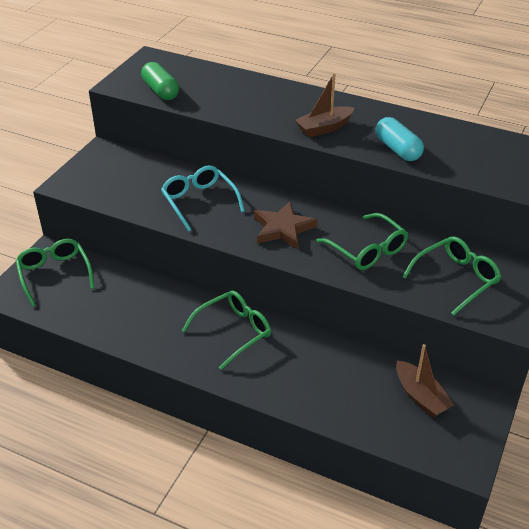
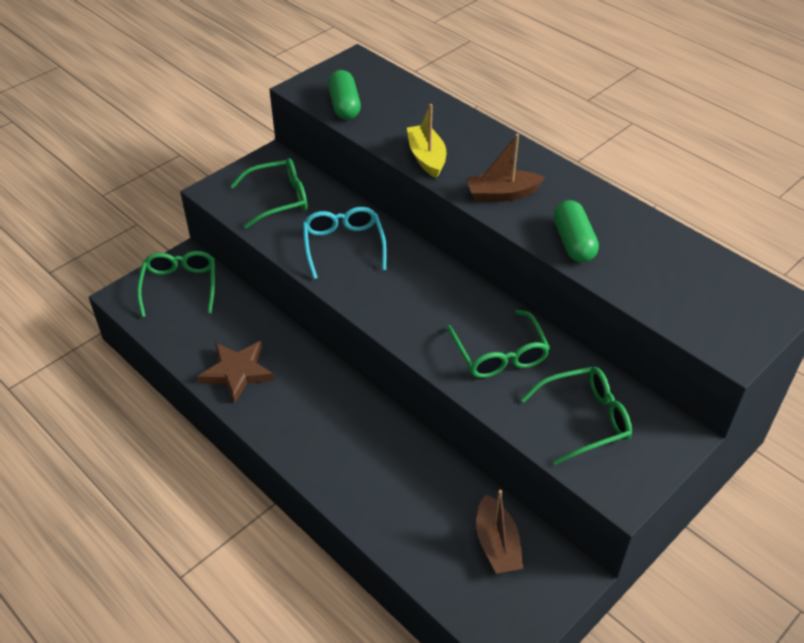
camera: 20 degrees right, 5 degrees up
(234, 331) = (330, 405): green glasses -> green glasses (279, 199)
(250, 115) = (426, 158): none -> yellow boat
(283, 229) = (418, 302): brown star -> brown star (237, 372)
(397, 149) = (573, 242): turquoise capsule -> green capsule

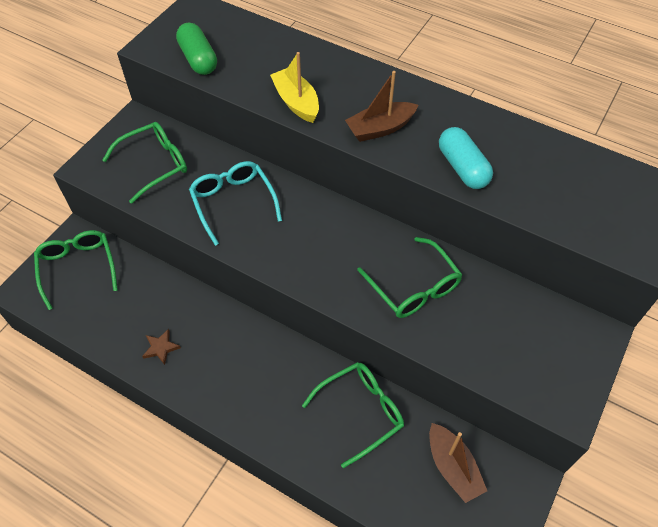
camera: 15 degrees left, 10 degrees up
(237, 372) = (161, 348): brown star -> brown star, size x0.52
(573, 242) = (462, 167): green capsule -> turquoise capsule
(585, 419) = (510, 337): green glasses -> green glasses (361, 411)

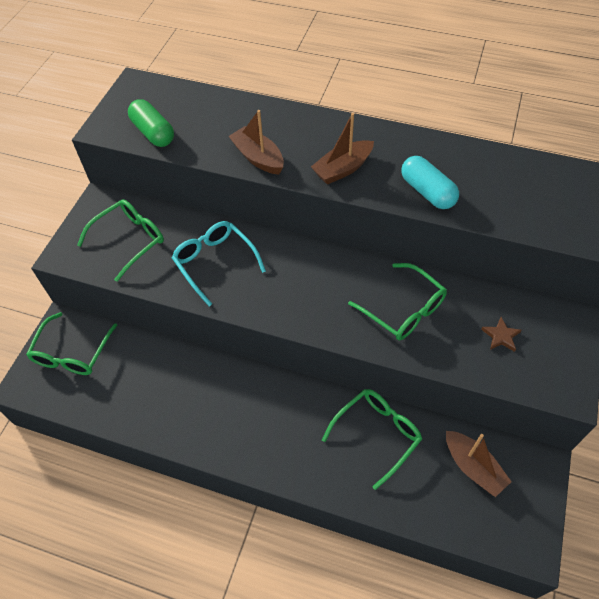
camera: 10 degrees left, 0 degrees up
(78, 267) = (72, 353): green glasses -> green glasses turned 135 degrees counterclockwise
(161, 348) = (173, 414): brown star -> brown star (501, 336)
(296, 102) = (258, 158): yellow boat -> brown boat

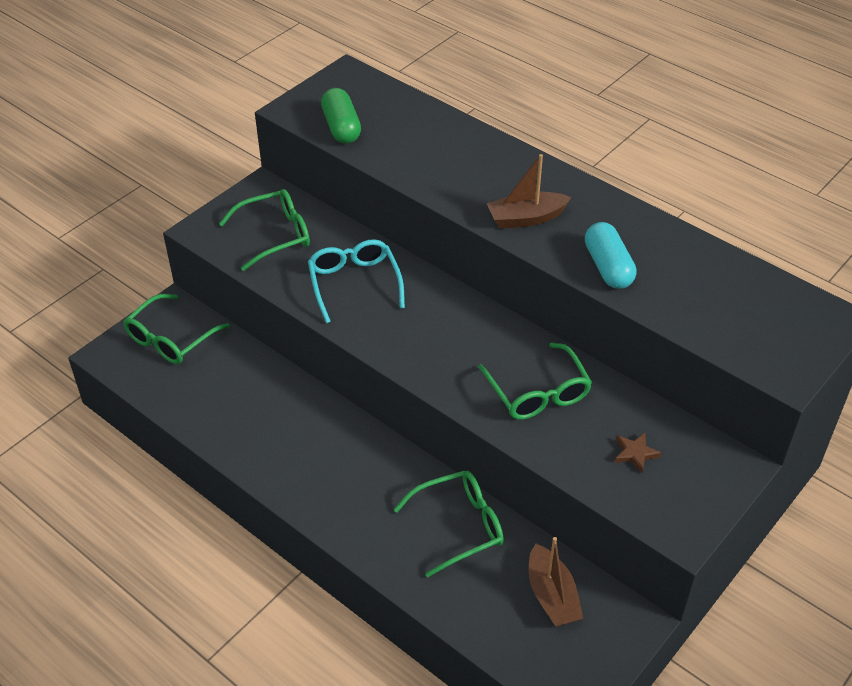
camera: 20 degrees right, 10 degrees down
(258, 158) = (439, 182): brown boat -> none

